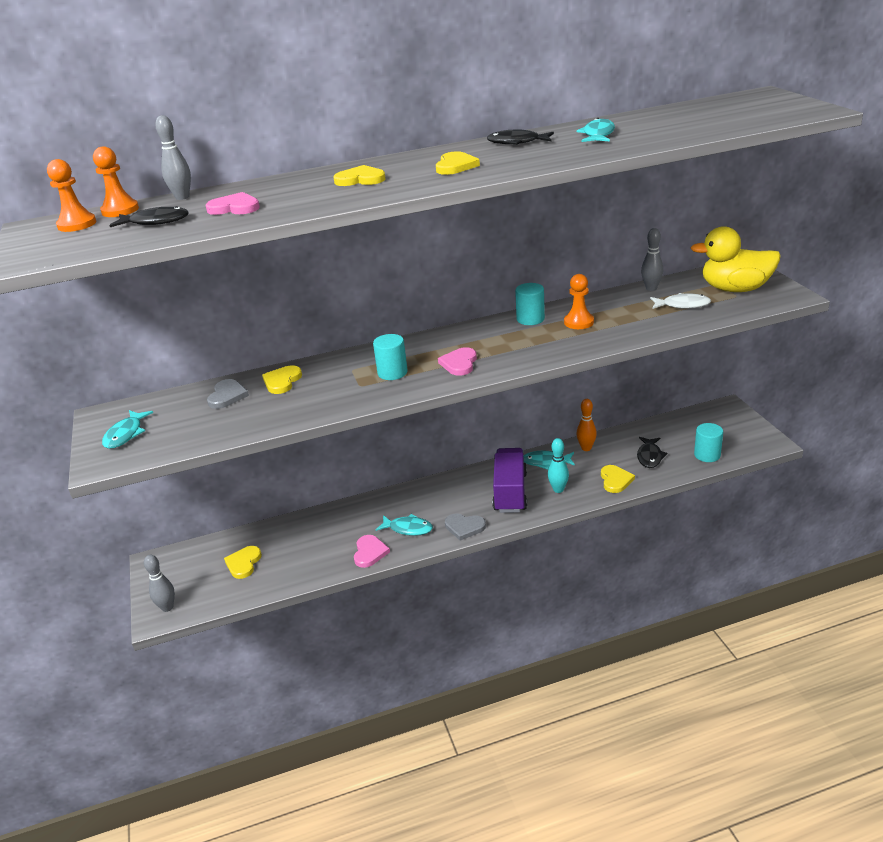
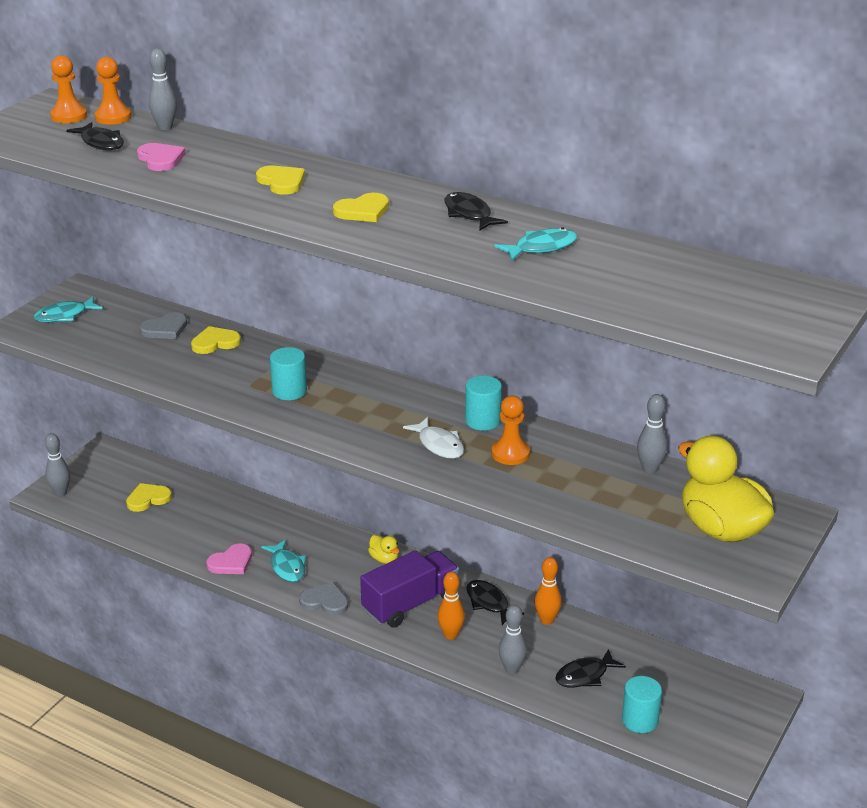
camera: 45 degrees right, 0 degrees up
(454, 484) = (384, 559): none -> yellow duck
(459, 363) = (345, 420): pink heart -> none
(464, 527) = (325, 601): grey heart -> grey heart turned 135 degrees clockwise
(546, 462) = (489, 603): turquoise fish -> black fish
(558, 489) = (451, 635): turquoise bowling pin -> orange bowling pin
(615, 480) = (512, 669): yellow heart -> grey bowling pin
(682, 305) = (632, 506): white fish -> white fish (439, 445)

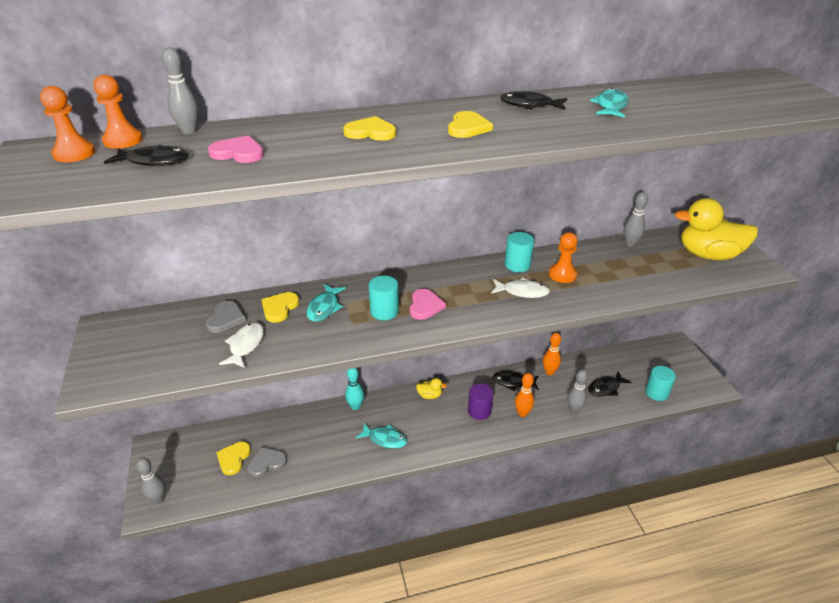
camera: 45 degrees left, 5 degrees up
(64, 315) = (122, 353): turquoise fish -> turquoise fish (324, 308)
(148, 357) = (245, 345): none -> white fish
(231, 562) = (348, 461): pink heart -> pink heart (425, 306)
(302, 523) = (355, 406): none -> turquoise bowling pin
(325, 601) = (435, 444): grey heart -> grey heart (266, 463)
(410, 604) = (479, 411): purple truck -> purple cylinder
(585, 675) = (605, 388): black fish -> black fish turned 45 degrees clockwise

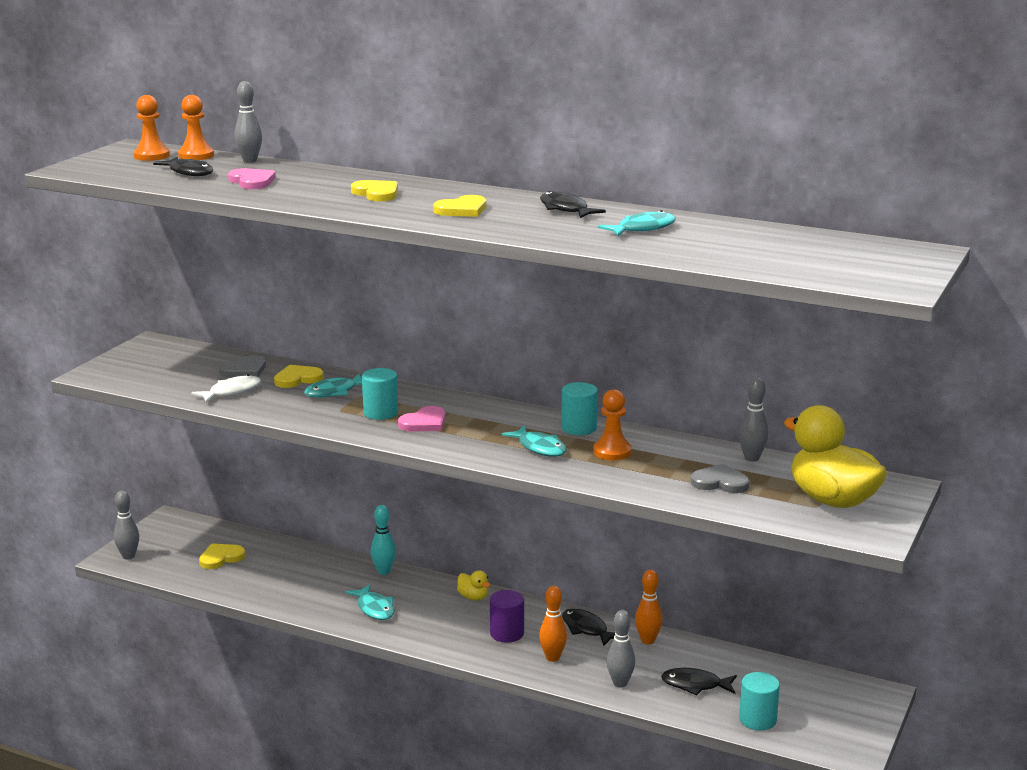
camera: 40 degrees right, 15 degrees down
(266, 463) = (244, 574): grey heart -> grey heart (720, 482)
(522, 292) = (540, 448): white fish -> turquoise fish

